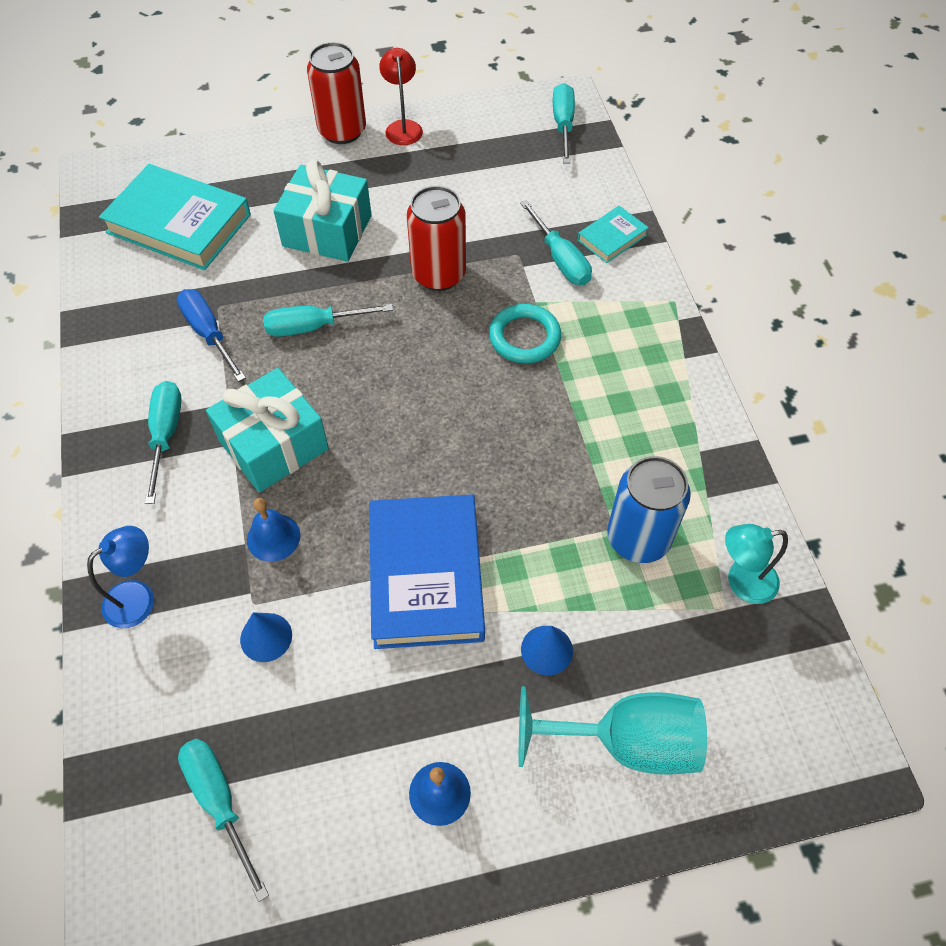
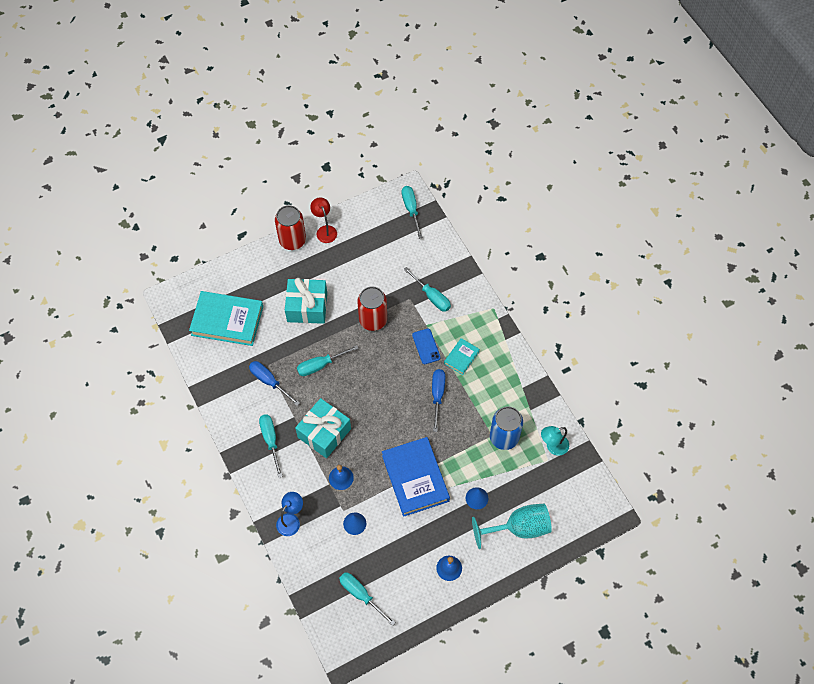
camera: 15 degrees left, 5 degrees up
(521, 427) = (437, 395): none -> blue screwdriver
(524, 337) = (426, 346): turquoise ring -> blue phone
(612, 238) = (454, 277): turquoise book -> turquoise book (461, 357)

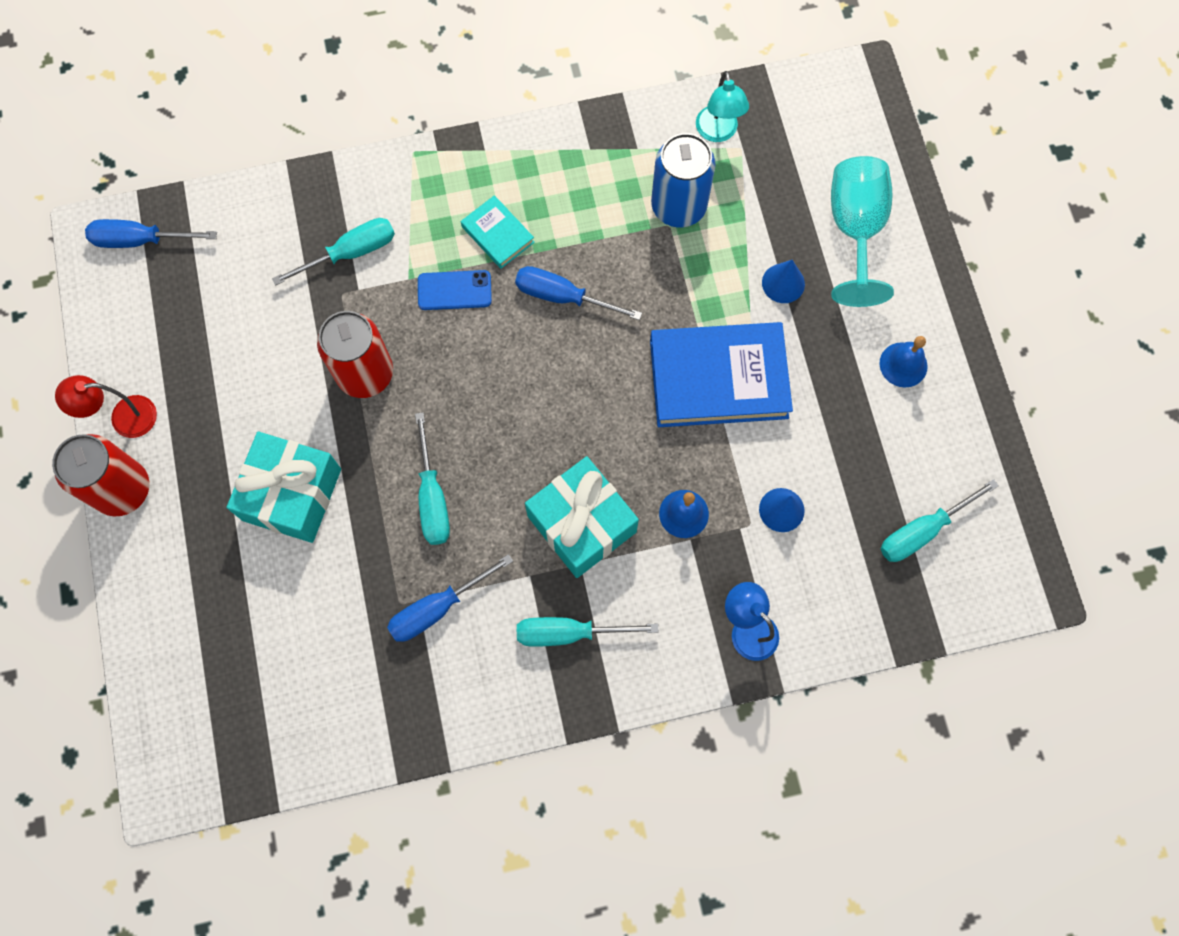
camera: 75 degrees left, 10 degrees up
(227, 321) = (267, 667): turquoise book -> none
(411, 209) = (140, 240): turquoise screwdriver -> blue screwdriver

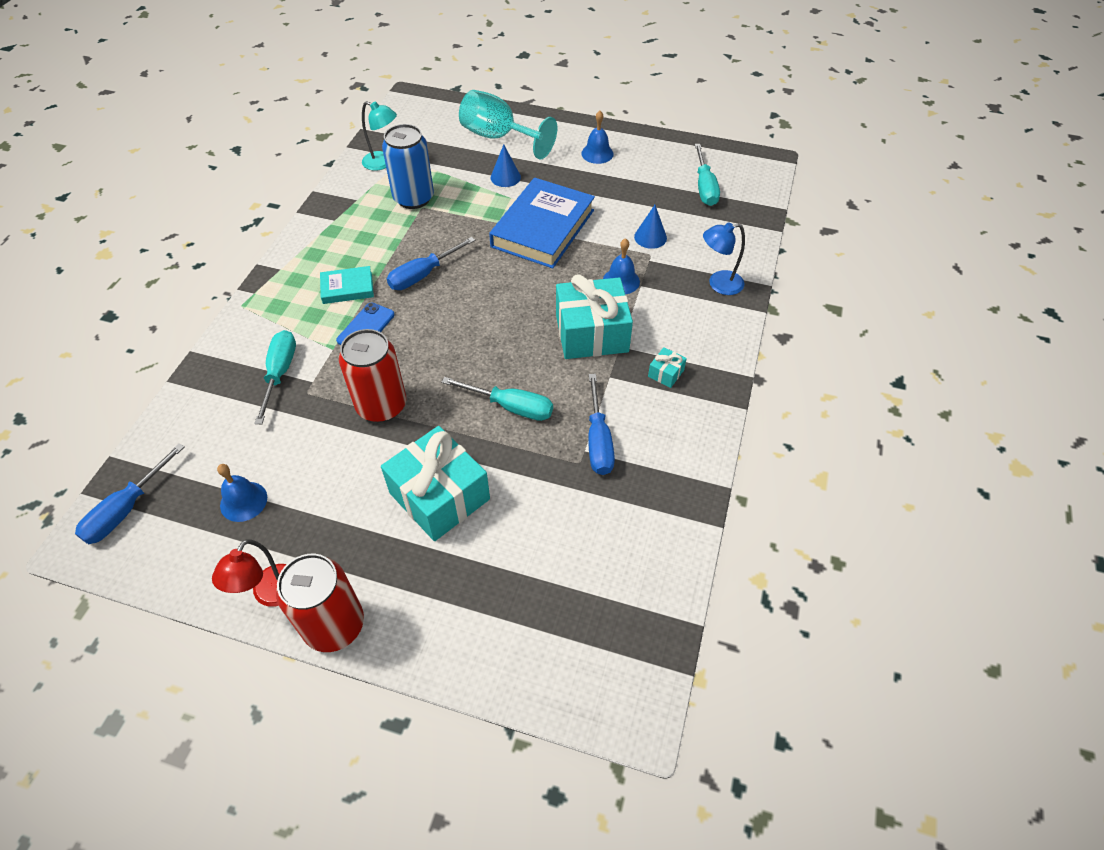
camera: 60 degrees left, 20 degrees down
(197, 328) = (243, 501): none -> blue bell
(568, 633) = (666, 373): turquoise screwdriver -> turquoise gift

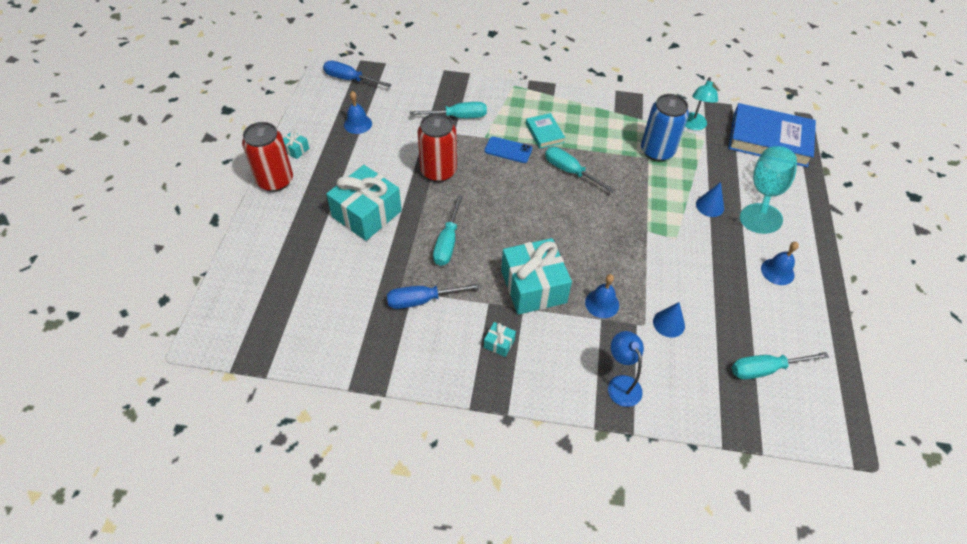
camera: 80 degrees right, 0 degrees up
(270, 594) = (295, 150): red lamp -> turquoise gift
(423, 275) = (570, 171): blue screwdriver -> turquoise screwdriver
(543, 228) = (651, 240): blue book -> blue book (769, 139)

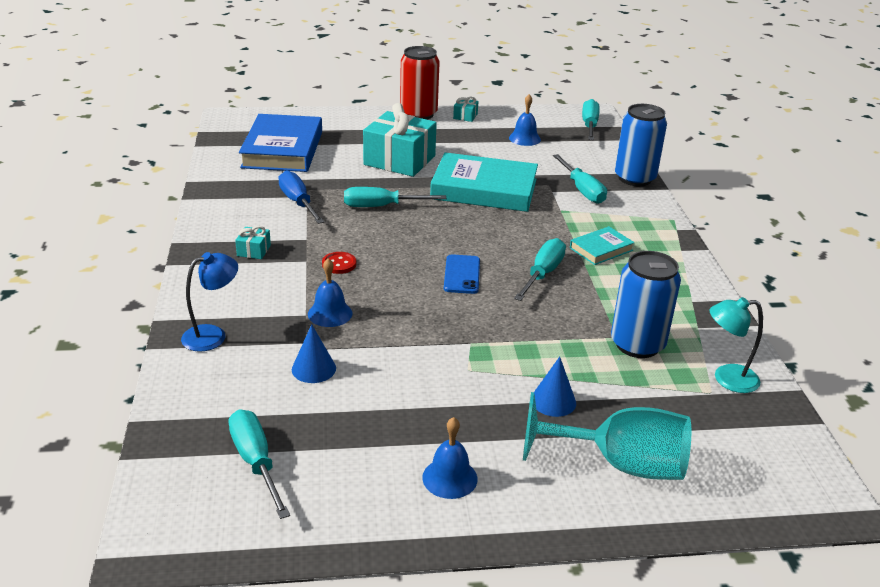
camera: 75 degrees right, 20 degrees down
(350, 79) = (589, 125): blue screwdriver -> turquoise screwdriver
(438, 171) = (484, 189): red can -> turquoise book
(449, 84) = (634, 178): none -> blue can
(508, 150) = (550, 227): blue phone -> blue phone (462, 274)
(533, 287) = (339, 264): turquoise gift -> red button
(769, 139) = (766, 471): blue book -> blue book (282, 149)

